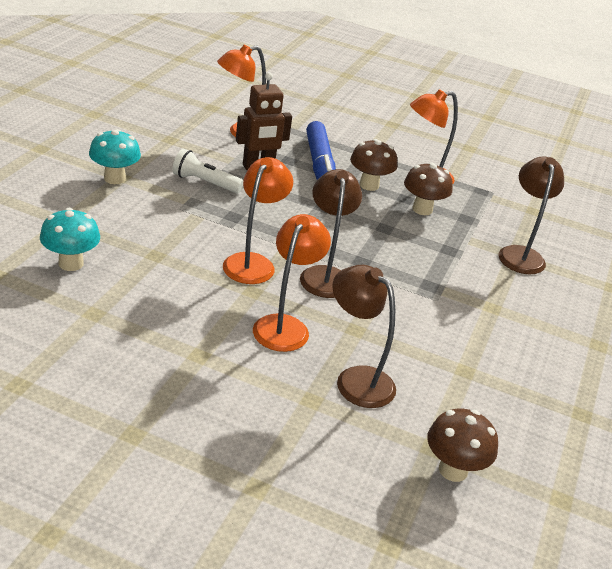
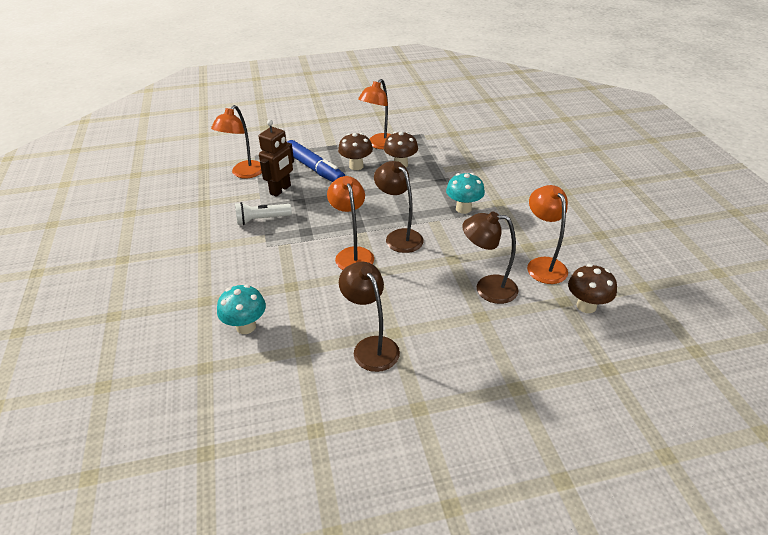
camera: 30 degrees left, 5 degrees up
(114, 178) = (201, 251): turquoise mushroom -> turquoise mushroom (463, 208)
(285, 326) = (416, 282): orange lamp -> orange lamp (542, 265)
(520, 254) = (476, 163): brown lamp -> brown lamp (371, 346)

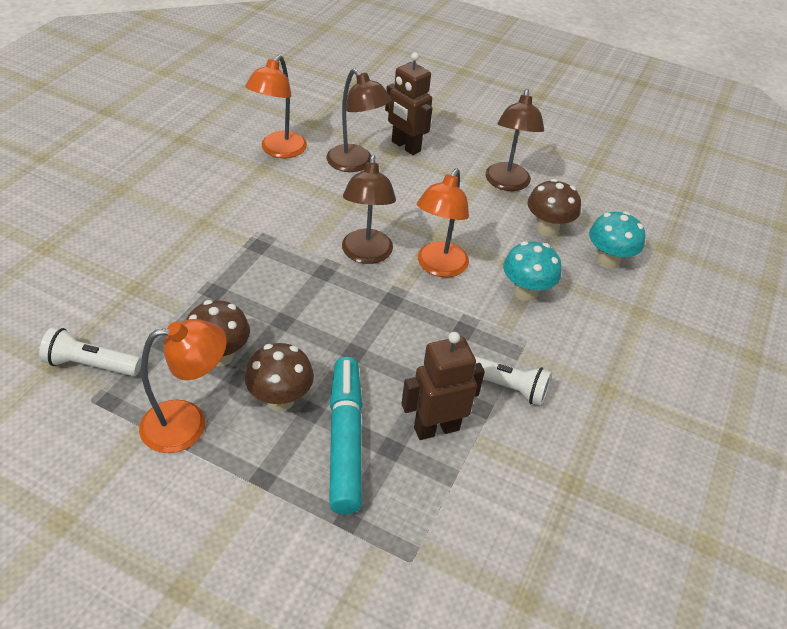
camera: 145 degrees left, 5 degrees up
(244, 173) = (466, 515): orange lamp -> none
(314, 169) = (345, 440): blue marker -> turquoise marker
(440, 139) = (91, 364): none -> white flashlight
(463, 208) = (252, 241): turquoise mushroom -> turquoise mushroom (525, 292)
(479, 328) = (405, 146): none -> brown robot
(586, 306) = (302, 112): brown mushroom -> brown mushroom (547, 229)

